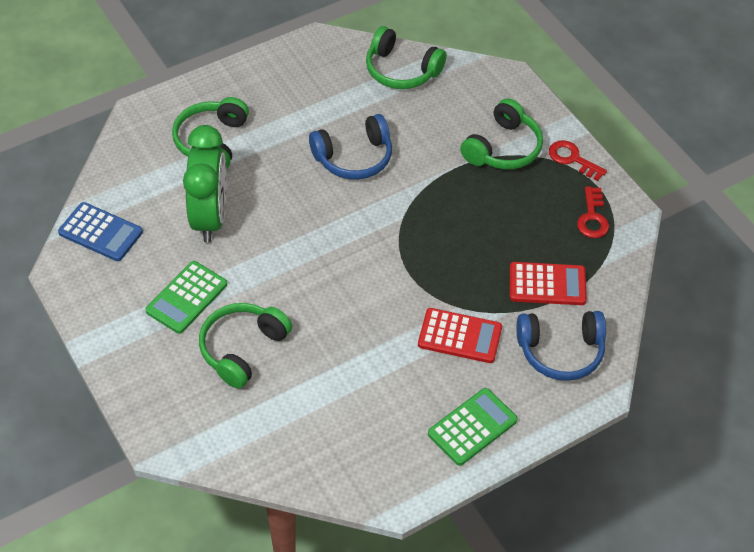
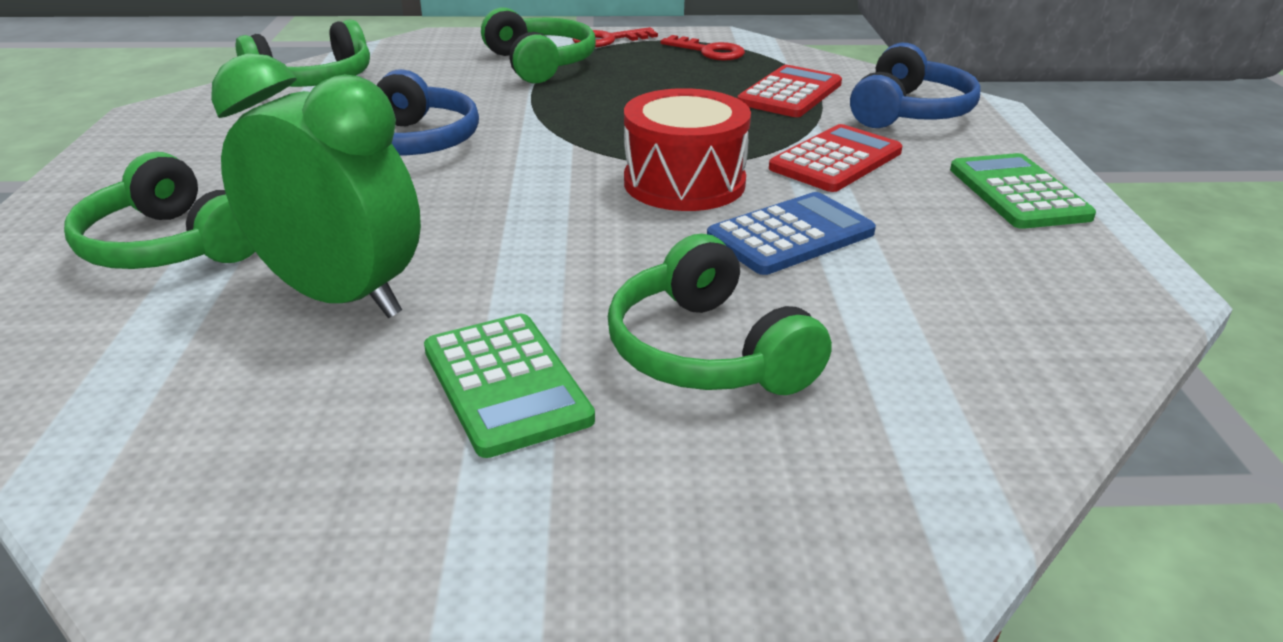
camera: 60 degrees left, 20 degrees down
(100, 232) = (162, 459): blue calculator -> blue calculator (791, 235)
(386, 283) = (684, 183): none -> red drum

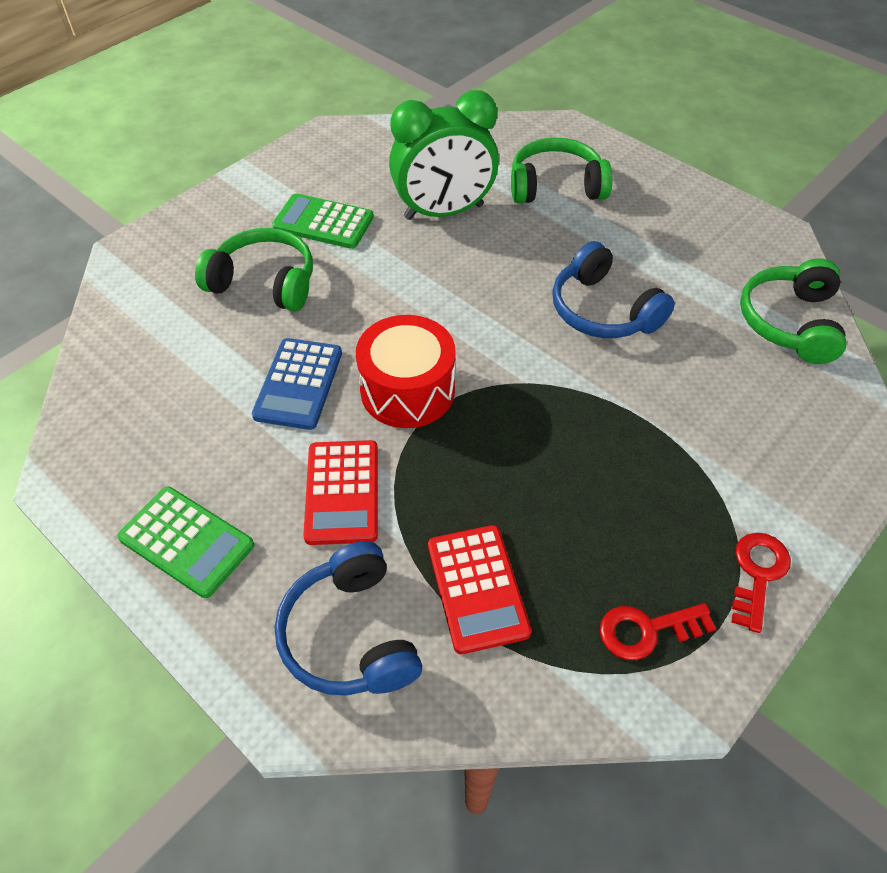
camera: 135 degrees right, 20 degrees up
(539, 64) = (721, 471): green headphones -> none

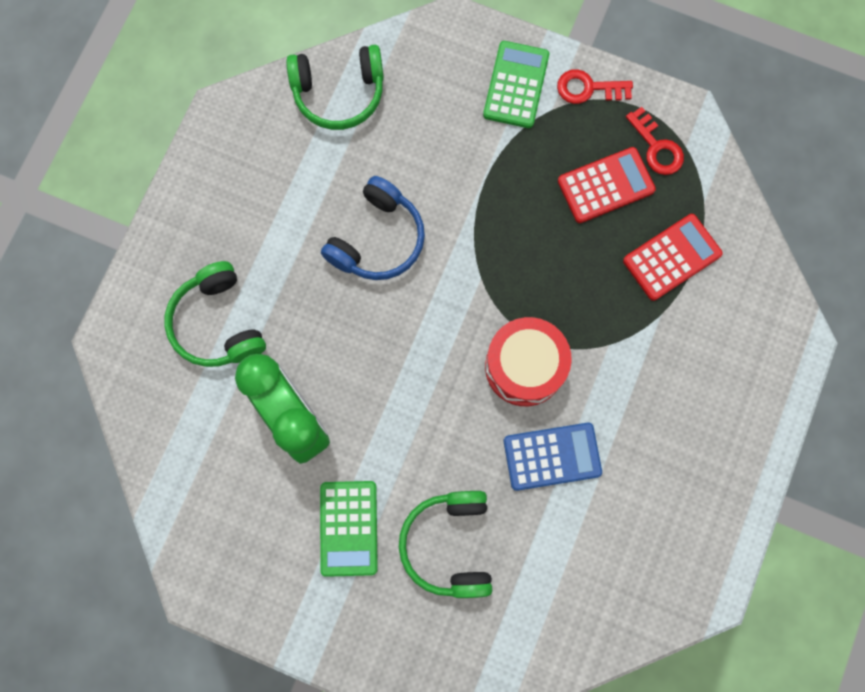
camera: 110 degrees left, 25 degrees up
(186, 542) = (721, 468): green calculator -> green calculator (516, 85)
(342, 492) = (637, 377): red calculator -> red calculator (606, 186)
(351, 634) = (737, 325): blue headphones -> none

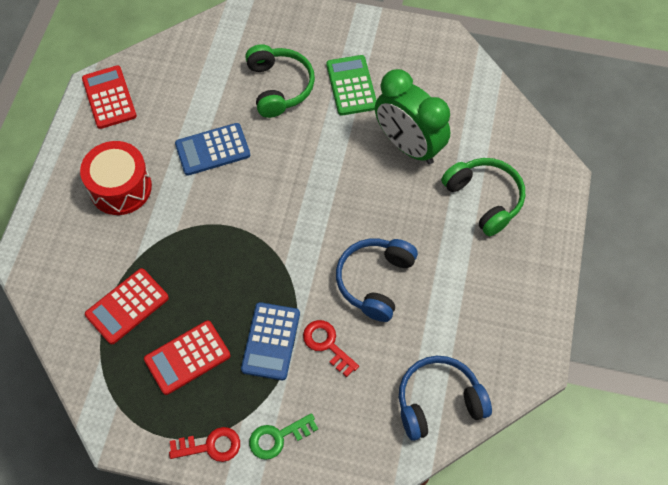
camera: 170 degrees right, 15 degrees down
(339, 92) = (438, 402): green headphones -> blue headphones
(510, 188) = (271, 341): none -> blue calculator
(516, 85) = (278, 437): green calculator -> green key
(524, 367) = (240, 205): red drum -> red drum (120, 188)
(656, 147) = (144, 400): red key -> red key (327, 344)
(688, 568) = (109, 97): none -> red calculator

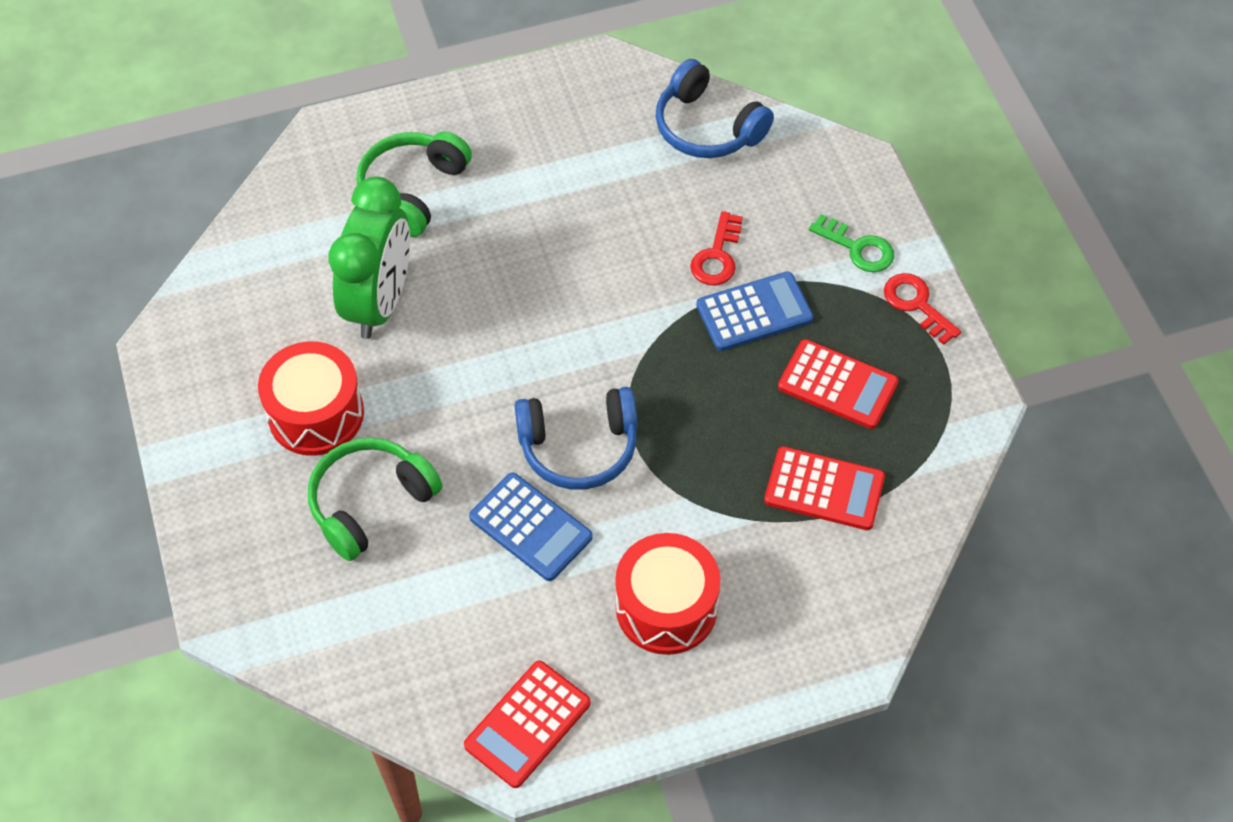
camera: 120 degrees left, 5 degrees down
(351, 86) = (316, 414): green calculator -> red drum
(375, 281) = (603, 248): blue headphones -> blue headphones (579, 446)

